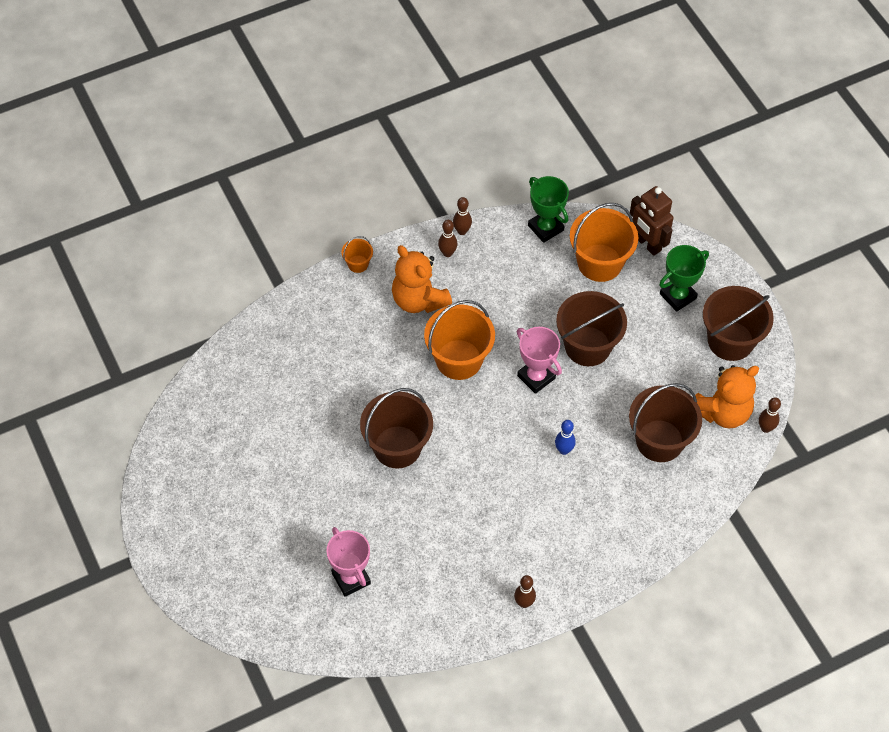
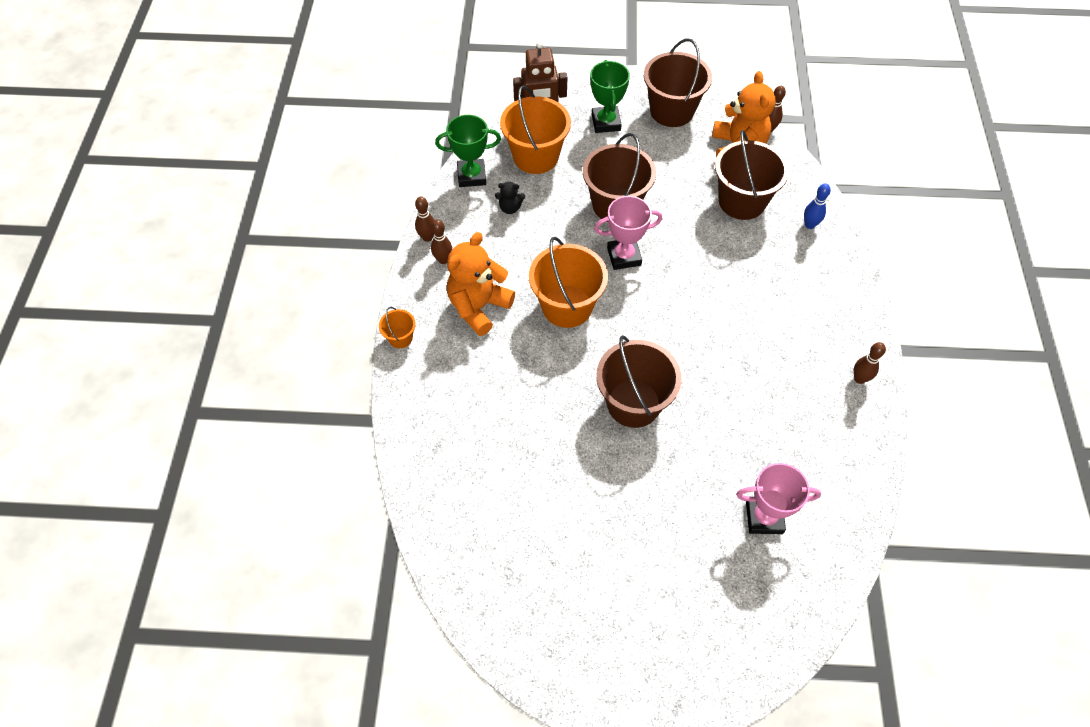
camera: 60 degrees left, 0 degrees up
(419, 300) = (478, 307): orange teddy bear -> orange teddy bear turned 135 degrees clockwise
(531, 272) = (510, 208): none -> black teddy bear
(564, 450) = (713, 272): blue bowling pin -> blue bowling pin (810, 225)

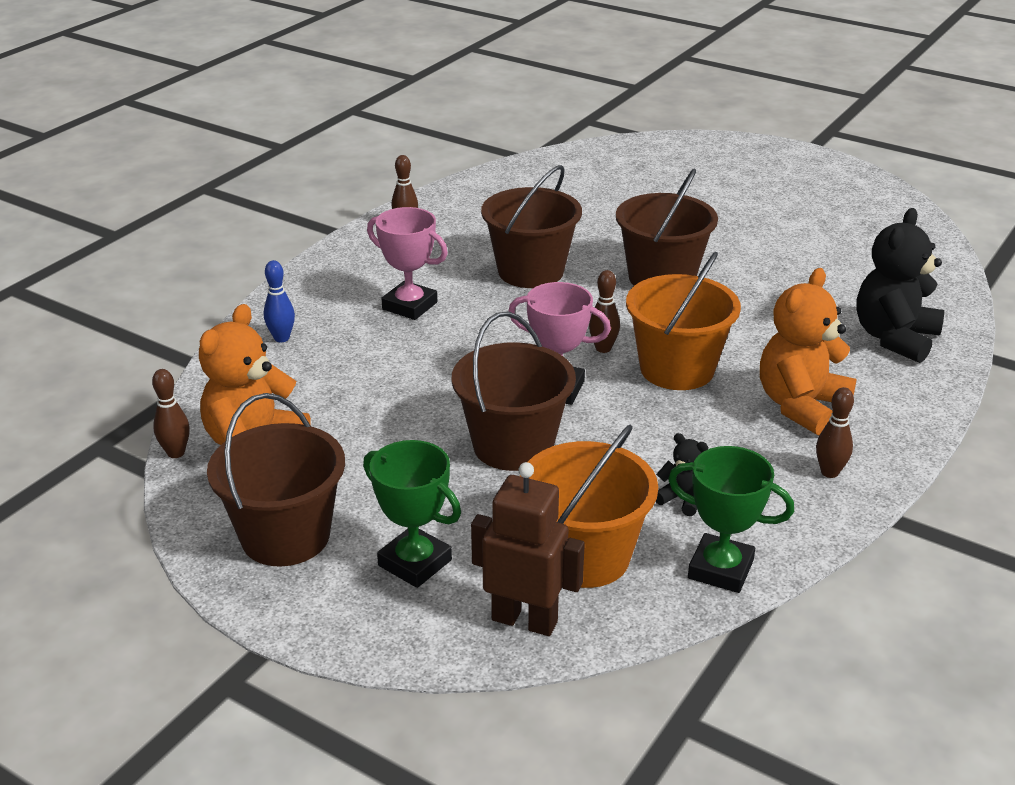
camera: 150 degrees left, 25 degrees down
(400, 338) = (930, 411): orange bucket -> none
(427, 237) = (843, 508): brown bowling pin -> brown bowling pin (603, 348)
(443, 407) = (894, 338): none -> black teddy bear
(478, 307) = (801, 406): orange teddy bear -> orange teddy bear turned 150 degrees clockwise
(606, 122) = (415, 563): green trophy -> green trophy turned 75 degrees counterclockwise
(742, 201) = (333, 388): brown bucket -> brown bucket (530, 271)
(764, 517) = (600, 190): pink trophy -> pink trophy (409, 306)

